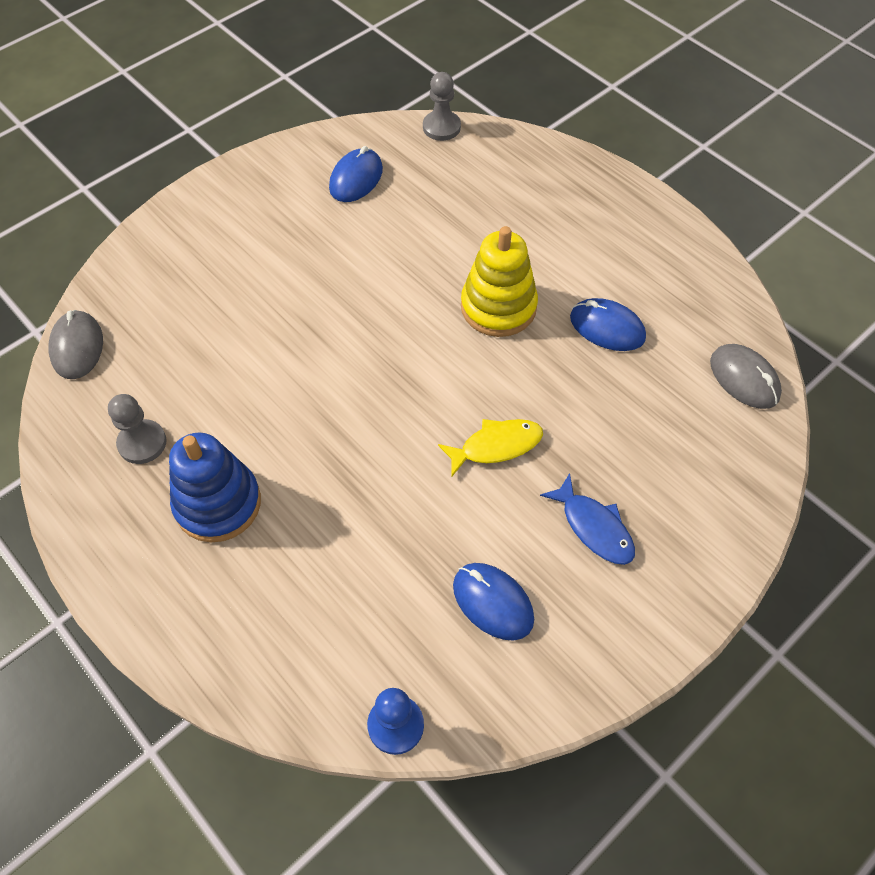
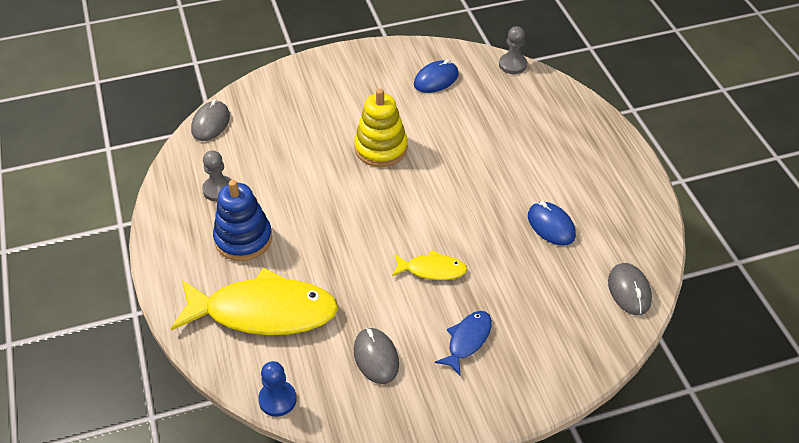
camera: 25 degrees right, 10 degrees down
(305, 601) = (263, 312): none -> yellow fish
(493, 602) = (376, 357): blue mouse -> grey mouse
(498, 307) = (484, 188): yellow stacking toy -> yellow stacking toy (381, 148)
(594, 527) = (467, 340): blue fish -> blue fish turned 135 degrees counterclockwise

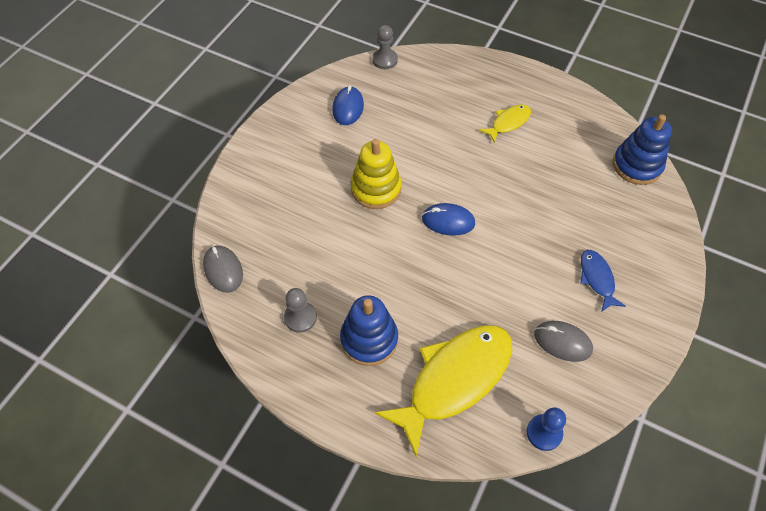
camera: 45 degrees left, 10 degrees up
(432, 270) = (518, 249): yellow fish -> yellow fish (508, 123)
(551, 226) = (546, 158): blue mouse -> blue mouse (448, 221)
(629, 291) = (637, 165): grey mouse -> blue stacking toy

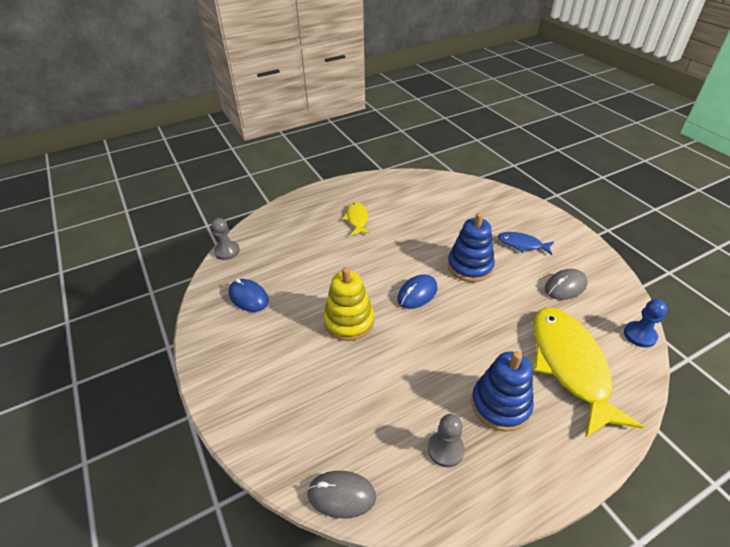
camera: 55 degrees left, 15 degrees down
(637, 165) = (445, 184): blue stacking toy -> blue stacking toy (470, 266)

